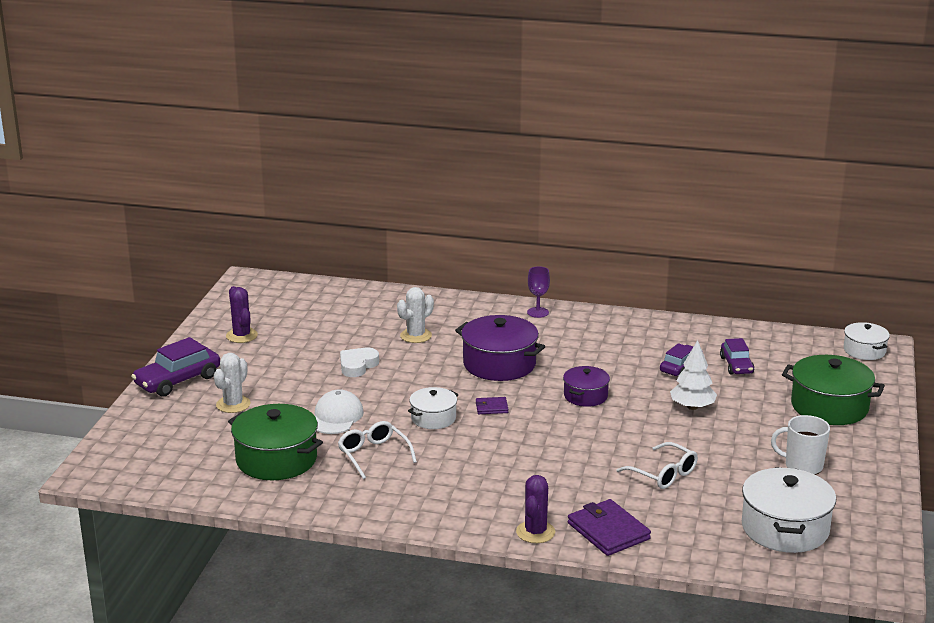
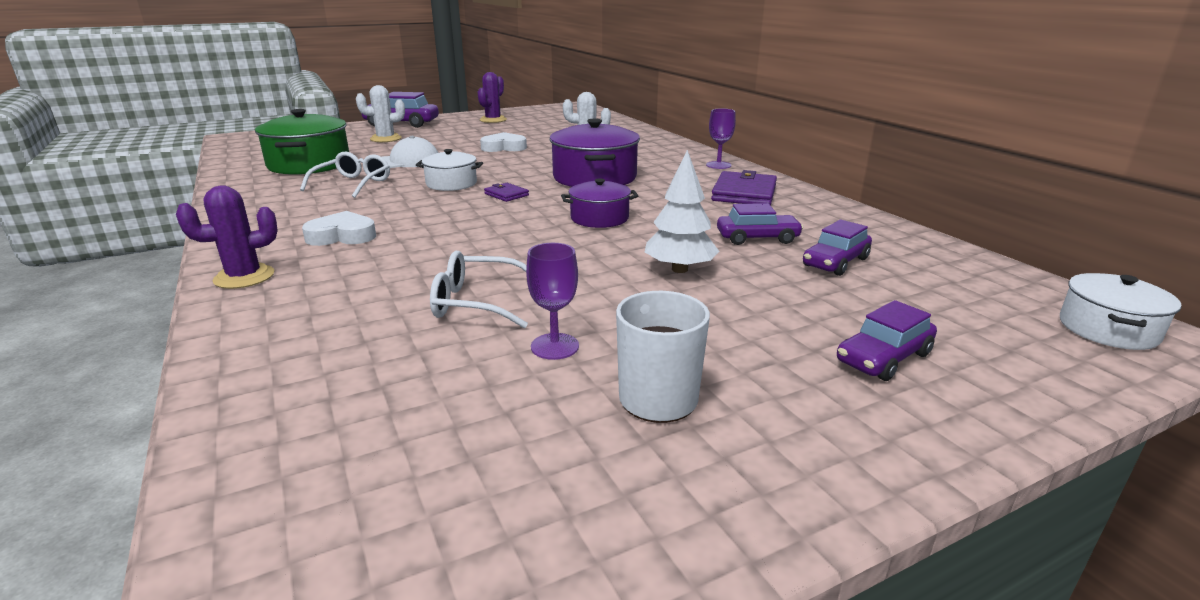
camera: 50 degrees right, 0 degrees up
(500, 486) = (342, 236): none -> white heart
(608, 531) = (278, 314): purple wallet -> purple wallet (744, 193)
(663, 474) = (477, 302): white glasses -> white glasses turned 90 degrees clockwise
(735, 471) = (555, 346): none -> purple goblet
(785, 528) = (409, 455): white pot -> none
(829, 407) = (884, 358): green pot -> purple car

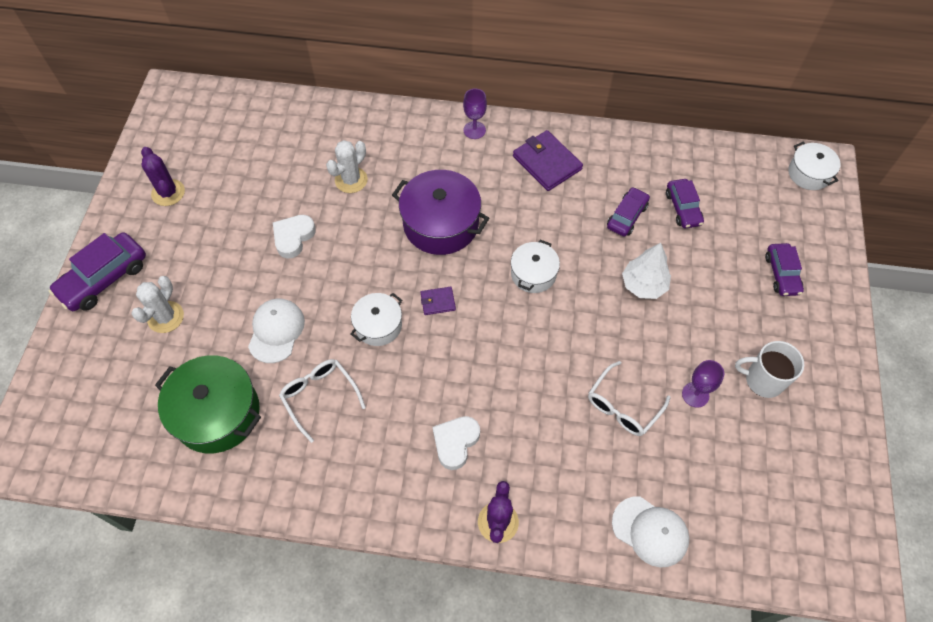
camera: 55 degrees left, 35 degrees up
(272, 375) = (650, 531): none -> white cap
(599, 218) = (533, 274): purple pot -> white pot

